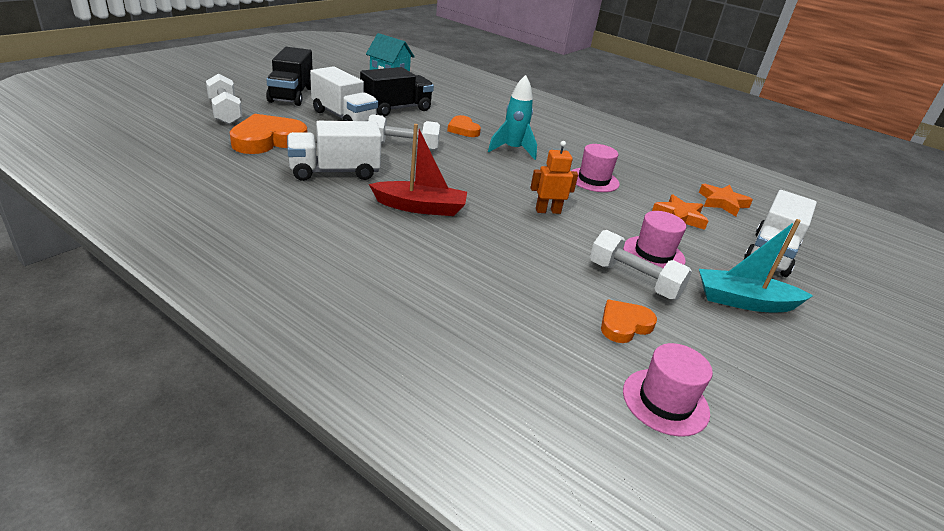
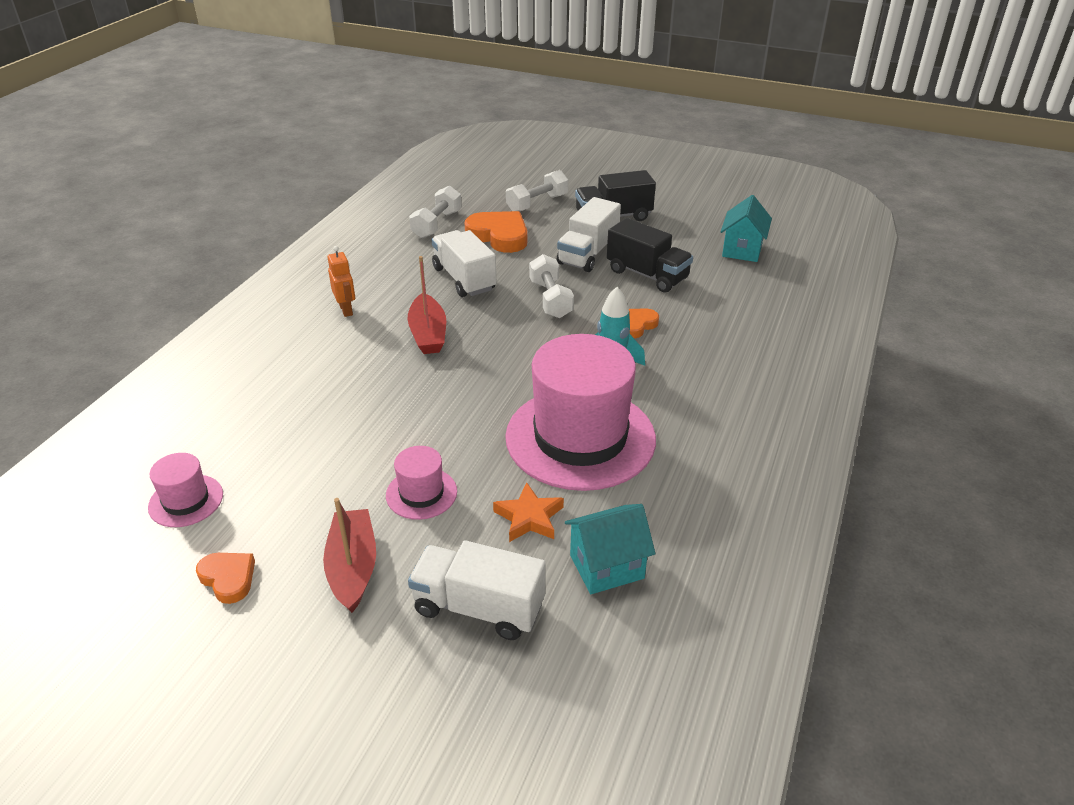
camera: 80 degrees right, 5 degrees up
(548, 211) = (472, 409): orange robot -> orange robot (346, 310)
(593, 180) = (580, 438): pink hat -> pink hat, size x2.26
(624, 325) = (283, 474): orange heart -> orange heart (228, 578)
(633, 280) = (360, 478): white dumbbell -> white dumbbell (437, 224)
(722, 203) = (606, 566): orange star -> turquoise house
(744, 301) = (353, 567): turquoise boat -> red boat

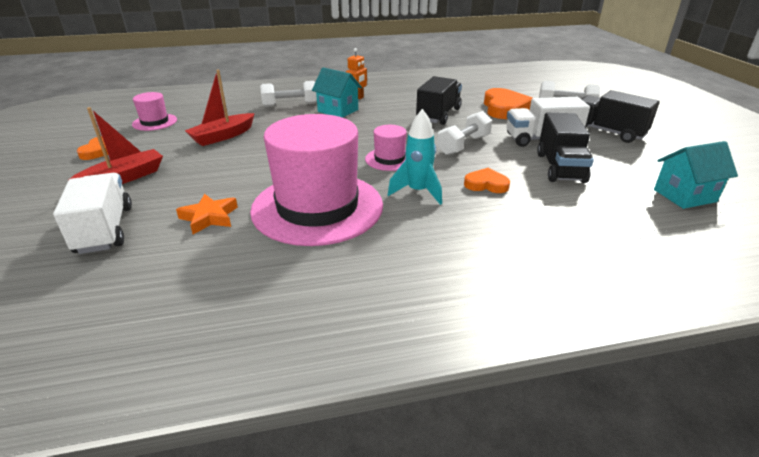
camera: 55 degrees right, 5 degrees down
(421, 493) = (206, 174): pink hat -> pink hat (389, 159)
(428, 334) = (366, 125): red boat -> red boat (223, 136)
(437, 224) = (481, 90): white dumbbell -> white dumbbell (290, 105)
(464, 279) = (438, 115): white truck -> black truck
(606, 566) = (174, 267): turquoise house -> turquoise house (338, 110)

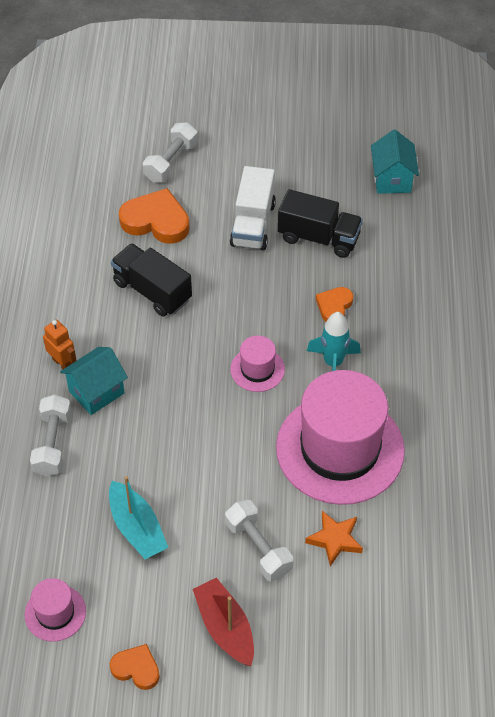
camera: 75 degrees left, 20 degrees up
(105, 229) = (334, 629): white truck -> none
(223, 136) = (137, 528): red boat -> turquoise boat
(463, 145) = (245, 295): white dumbbell -> white dumbbell (258, 548)
(608, 132) = (254, 162): black truck -> none

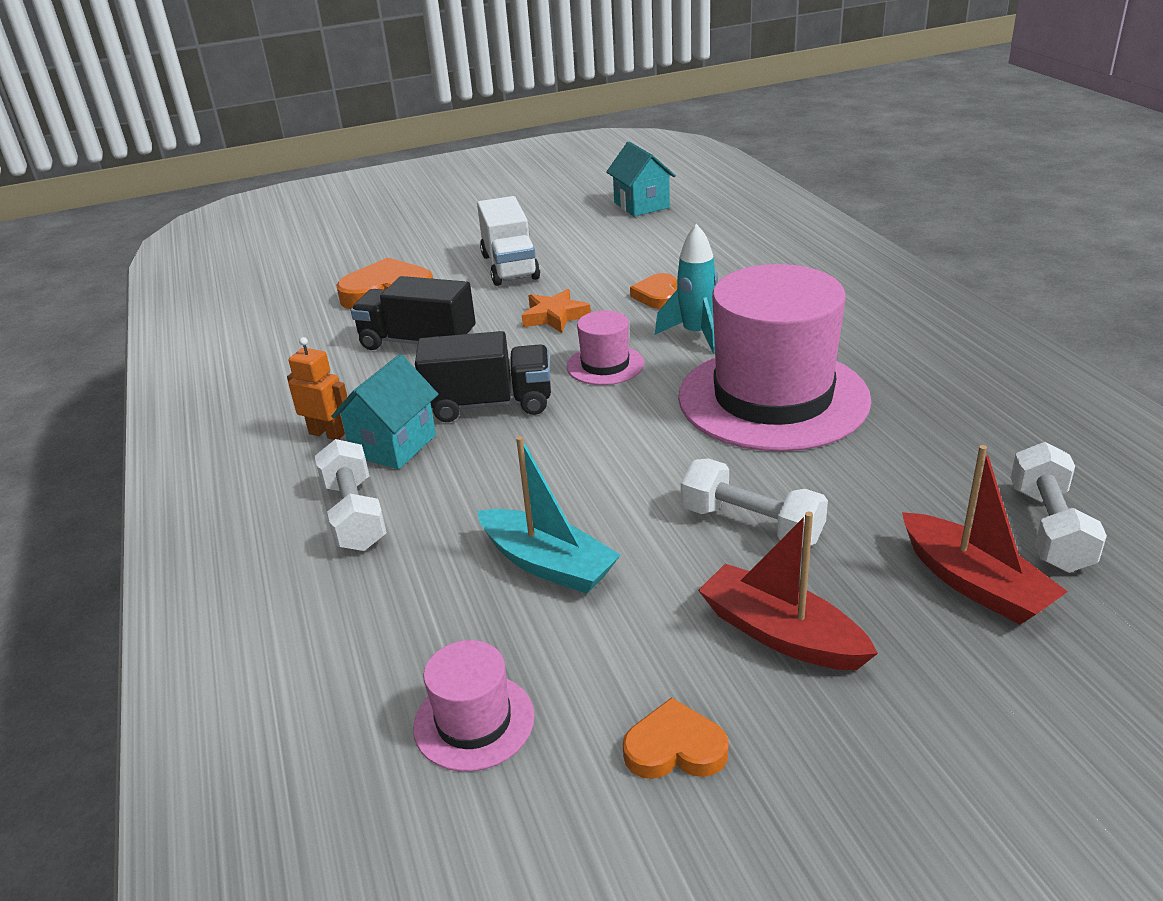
camera: 20 degrees left, 20 degrees down
(171, 162) = (379, 252): white dumbbell -> white dumbbell (1049, 528)
(319, 238) = (595, 257): black truck -> black truck (489, 404)
(335, 540) = (850, 481): orange star -> orange star (555, 316)
(343, 641) = (974, 583): none -> red boat

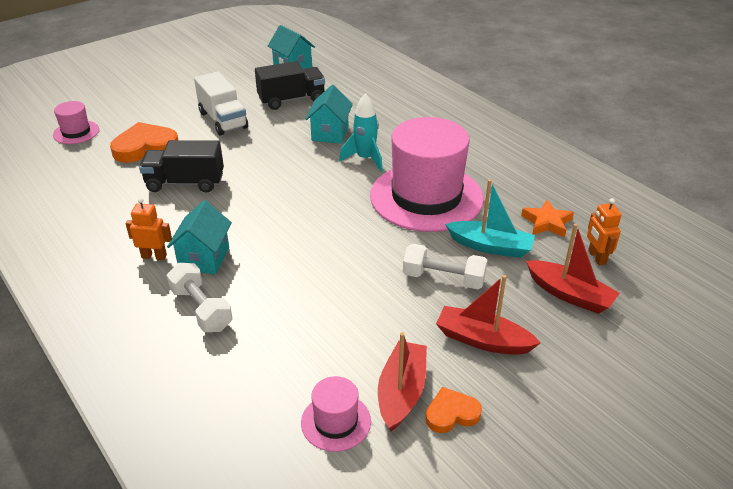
camera: 20 degrees left, 5 degrees up
(489, 404) = (254, 222): black truck -> black truck (291, 100)
(548, 564) = (337, 321): turquoise boat -> turquoise boat (490, 246)
(555, 316) = (270, 155): orange star -> orange star (547, 223)
(603, 695) = (401, 392): none -> red boat
(605, 365) = (317, 186): pink hat -> pink hat (76, 132)
(657, 295) = (330, 133): orange heart -> turquoise house
(1049, 528) = (596, 257): white dumbbell -> orange robot

